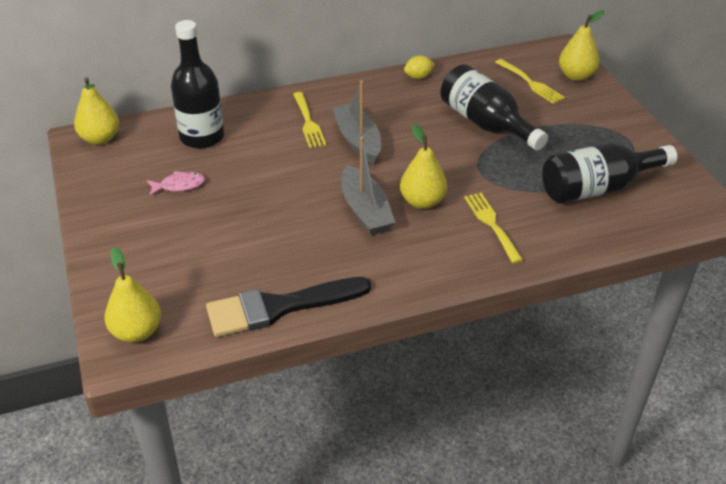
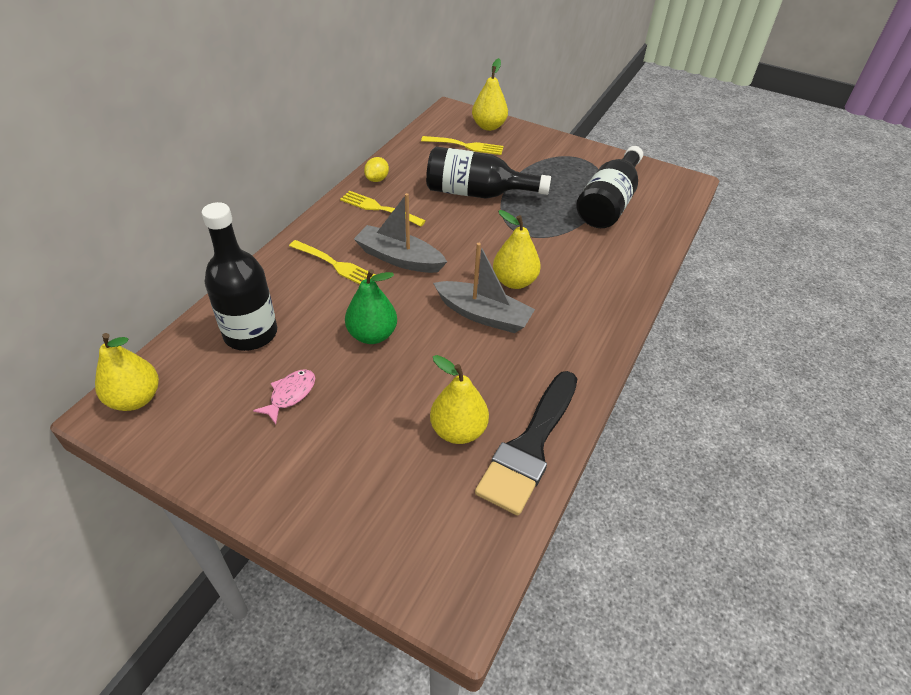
camera: 45 degrees left, 5 degrees up
(137, 332) = (442, 570): yellow pear -> yellow pear (458, 430)
(272, 180) = (372, 335): none -> green pear
(492, 224) = (582, 270): yellow fork -> yellow fork (379, 208)

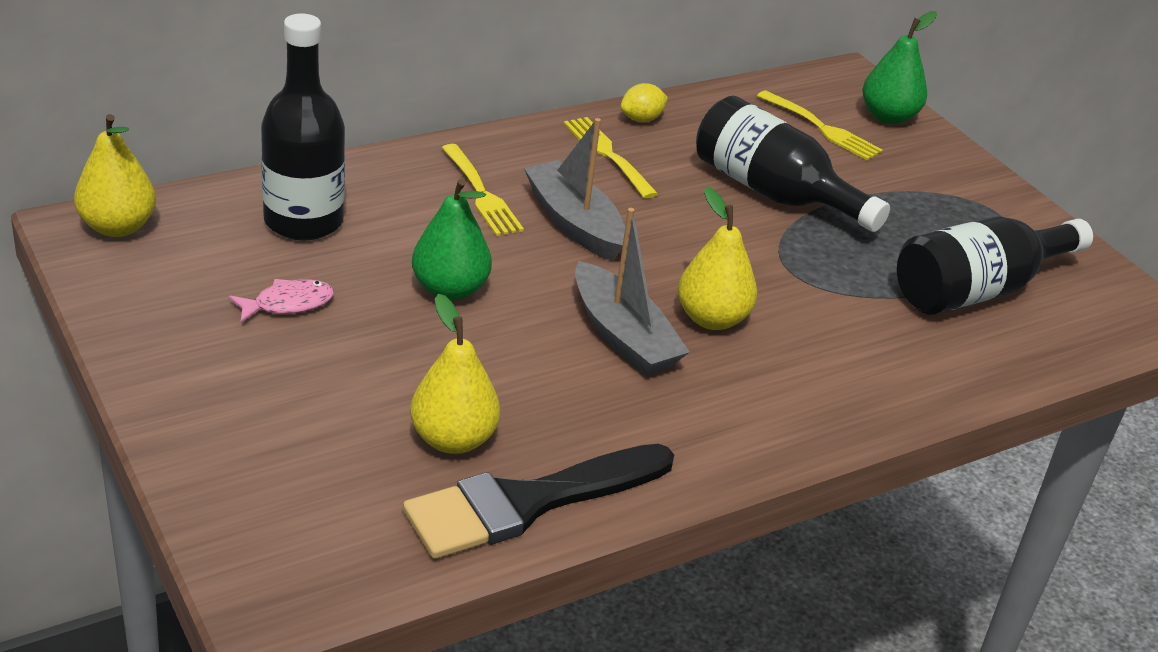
camera: 30 degrees right, 10 degrees down
(488, 126) = (888, 117): yellow pear -> green pear

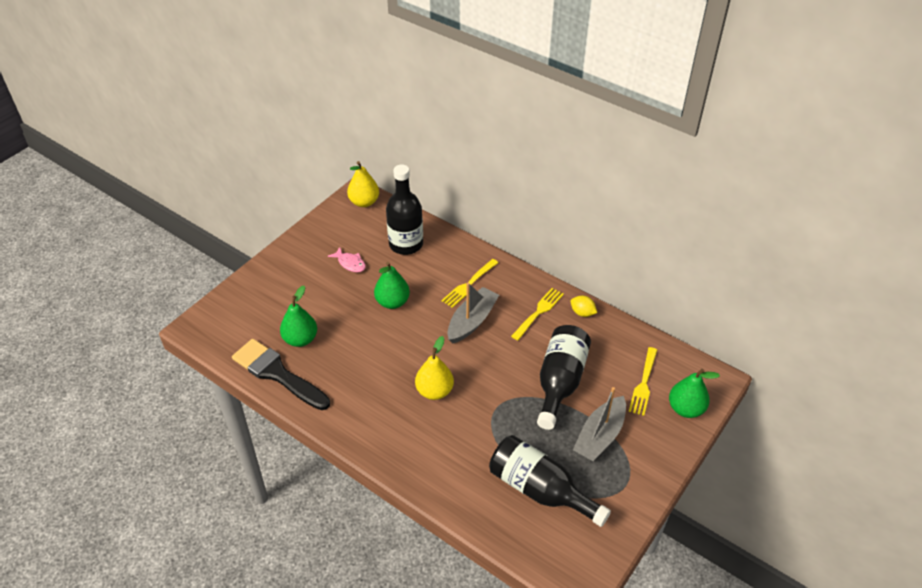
camera: 70 degrees right, 10 degrees up
(453, 439) = (300, 339): yellow pear -> green pear
(623, 336) = (400, 366): grey boat -> grey boat (600, 436)

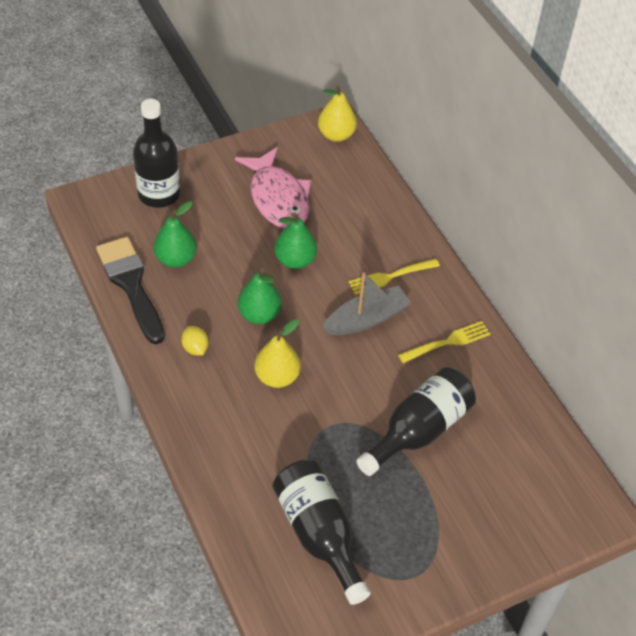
camera: 25 degrees right, 5 degrees up
(350, 263) = (278, 198): pink fish -> pink fish, size x2.19
(406, 244) = (351, 202): black bottle -> black bottle (159, 194)
(582, 313) = (497, 365): yellow lemon -> yellow lemon (195, 348)
(600, 436) = (423, 510): grey boat -> none
(643, 384) = (513, 477): yellow fork -> none
(685, 409) = (542, 528): green pear -> green pear (259, 314)

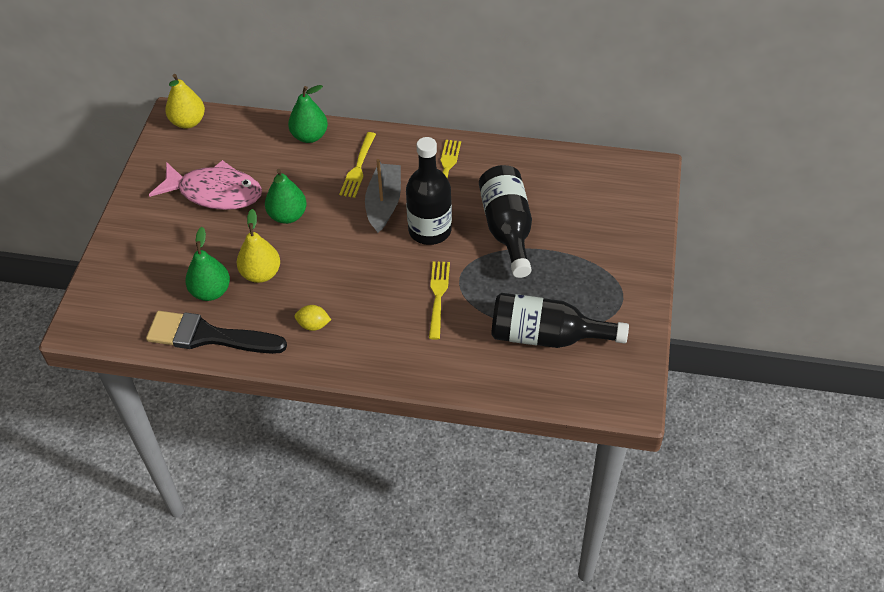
camera: 50 degrees left, 0 degrees up
(159, 194) = (130, 267): black bottle -> black bottle (430, 230)
(259, 314) = (319, 266): green pear -> green pear (309, 136)
(277, 377) = (388, 287): yellow pear -> yellow pear (261, 273)
(297, 420) = (438, 296): none -> yellow fork

